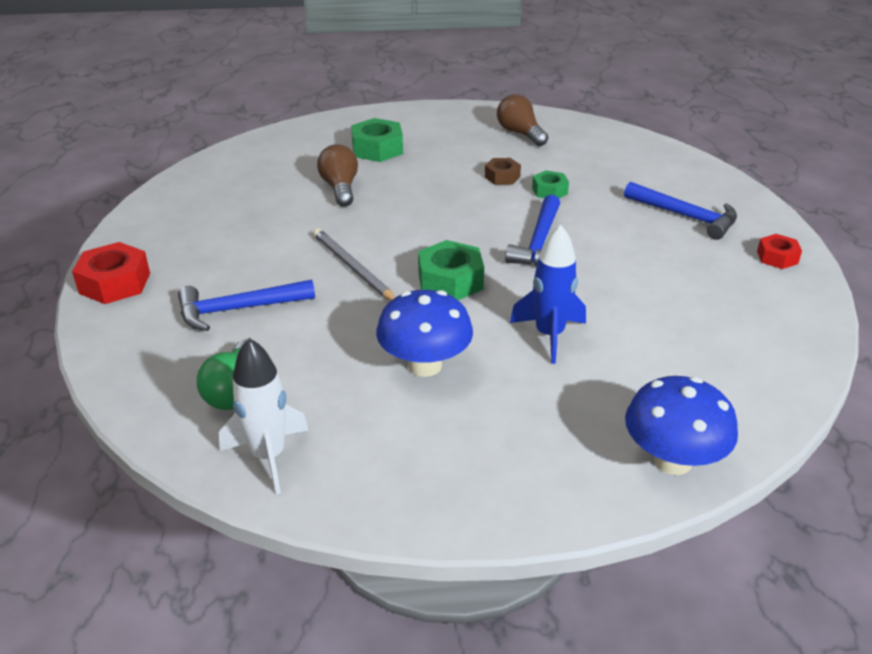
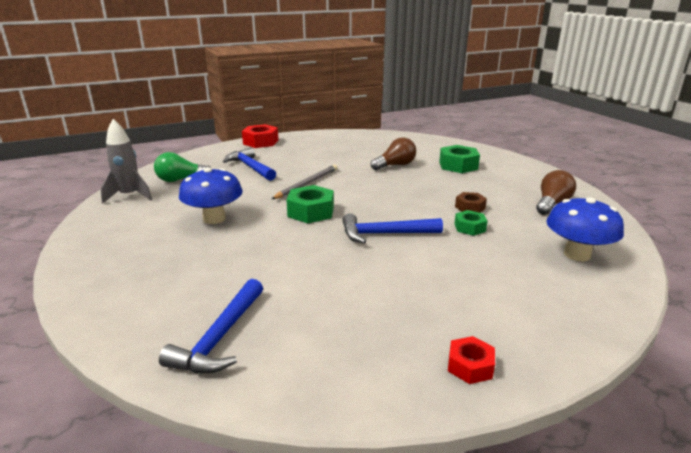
camera: 70 degrees right, 10 degrees down
(268, 456) = (130, 196): white rocket -> grey rocket
(549, 335) = (262, 253): blue rocket -> none
(672, 460) = (119, 321): blue mushroom -> blue mushroom (577, 254)
(685, 216) = (498, 297): blue hammer -> blue hammer (220, 337)

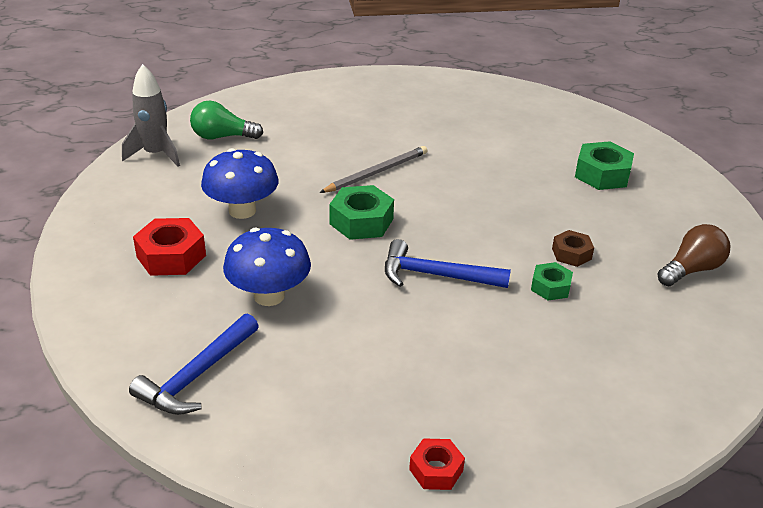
camera: 15 degrees right, 10 degrees up
(250, 167) = (316, 129): blue hammer -> none
(261, 142) = (347, 82): red nut -> red nut (171, 256)
(395, 165) = (512, 158): brown light bulb -> none
(577, 254) = (664, 357): blue mushroom -> blue mushroom (269, 296)

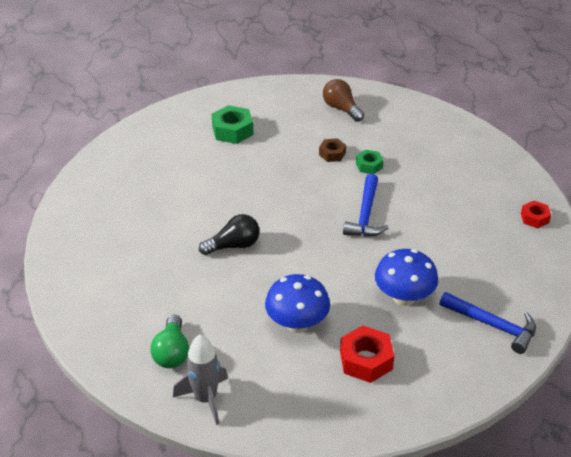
camera: 90 degrees left, 5 degrees up
(361, 221) = (305, 253): green nut -> none
(377, 172) = (233, 245): grey pencil -> black light bulb

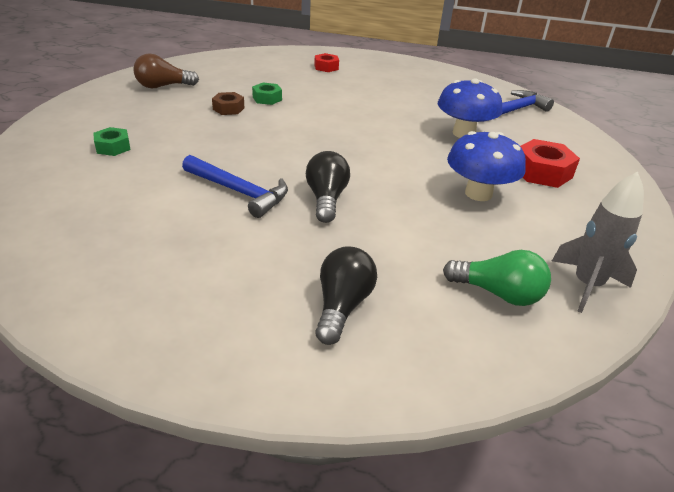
camera: 70 degrees left, 5 degrees down
(124, 285) = (342, 306): none -> black light bulb
(232, 130) = (113, 147): green nut -> green nut, size x0.61
(365, 215) = (337, 119): blue hammer -> blue hammer (239, 192)
(534, 218) = (397, 64): red nut -> red nut (326, 67)

